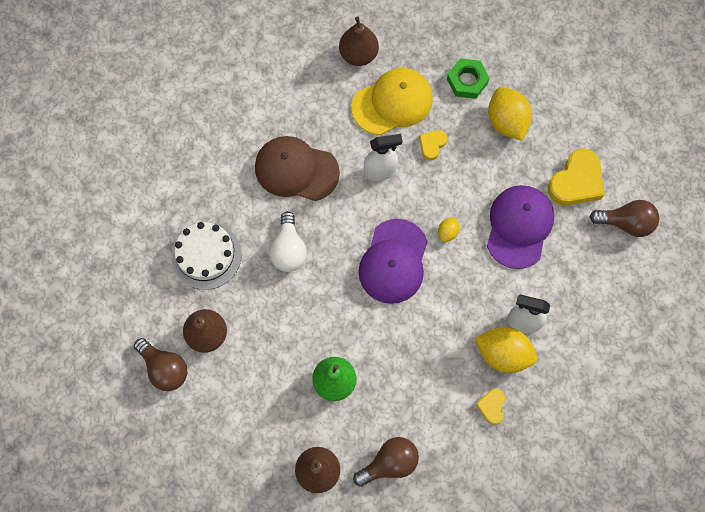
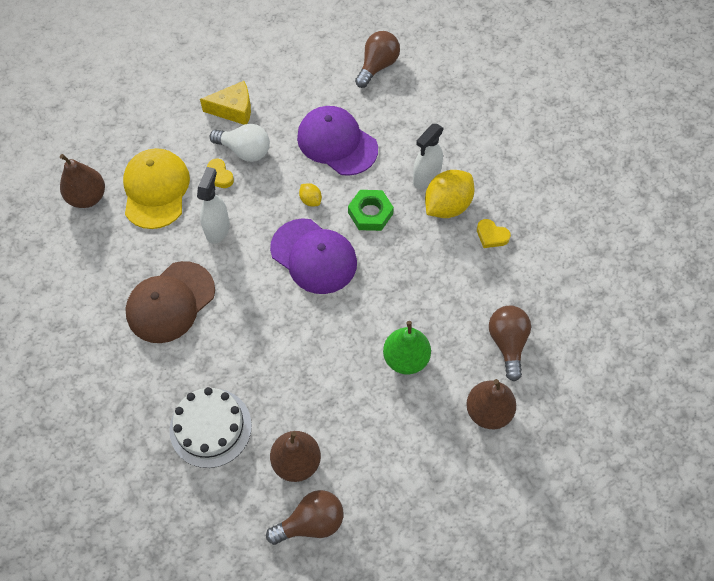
camera: 65 degrees left, 10 degrees down
(288, 250) = (249, 344): white light bulb -> white light bulb (245, 151)
(467, 81) = (175, 122): green nut -> green nut (370, 213)
(506, 122) = (233, 110): yellow lemon -> yellow cheese
(576, 181) = (320, 84): yellow heart -> none

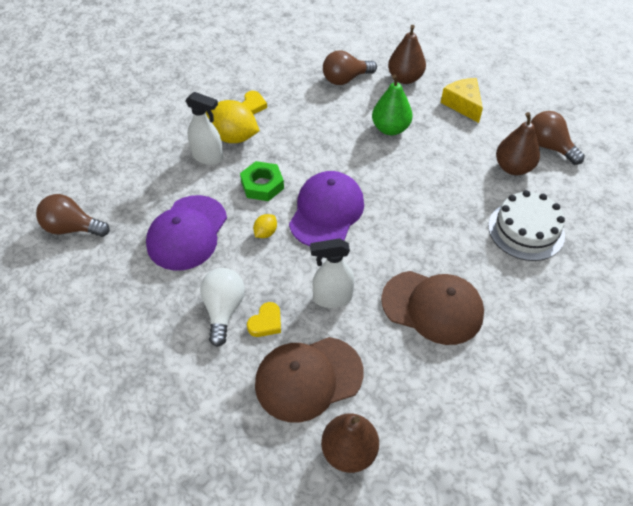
camera: 110 degrees left, 10 degrees down
(156, 190) = (308, 378): yellow cap -> brown cap
(233, 110) = (167, 342): yellow cheese -> yellow cheese (463, 104)

